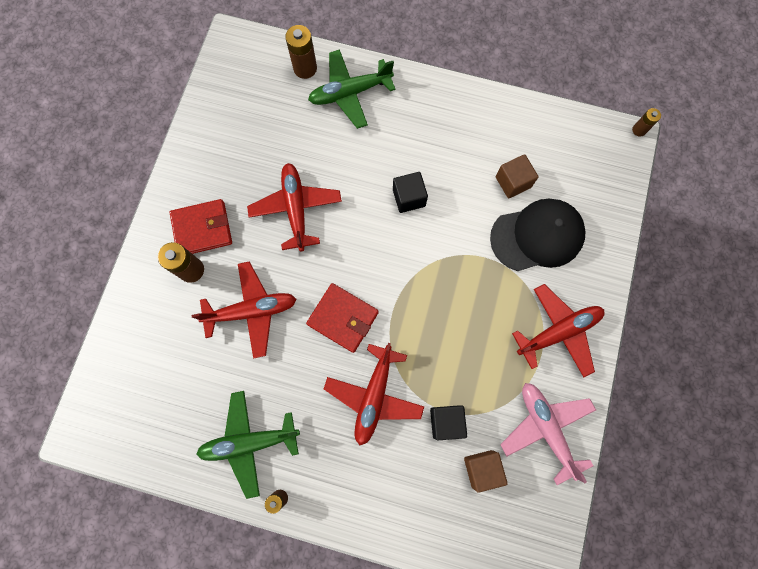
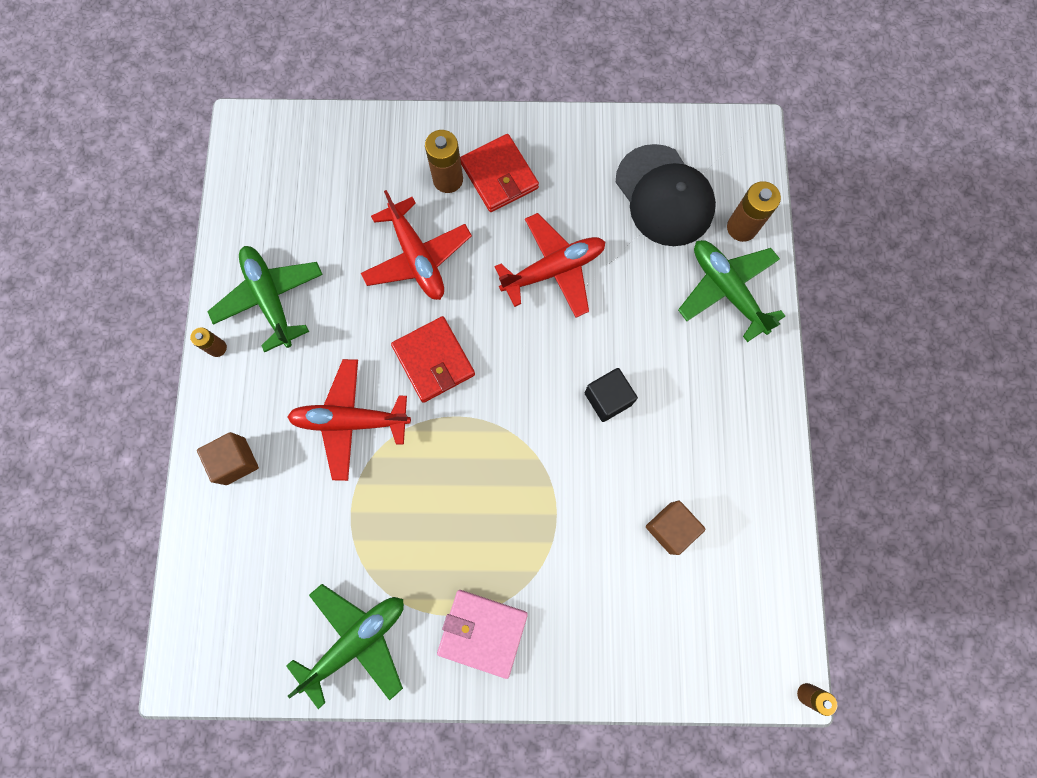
camera: 75 degrees right, 0 degrees up
(343, 318) = (434, 361): red wallet -> red wallet turned 45 degrees counterclockwise
(446, 422) = (338, 513): black cube -> none
(482, 468) = (292, 570): brown cube -> brown cube (236, 461)
(537, 236) = (604, 577): black cap -> black cap (664, 196)
(546, 428) = (356, 640): pink plane -> green plane
(558, 332) = (482, 632): red plane -> pink wallet

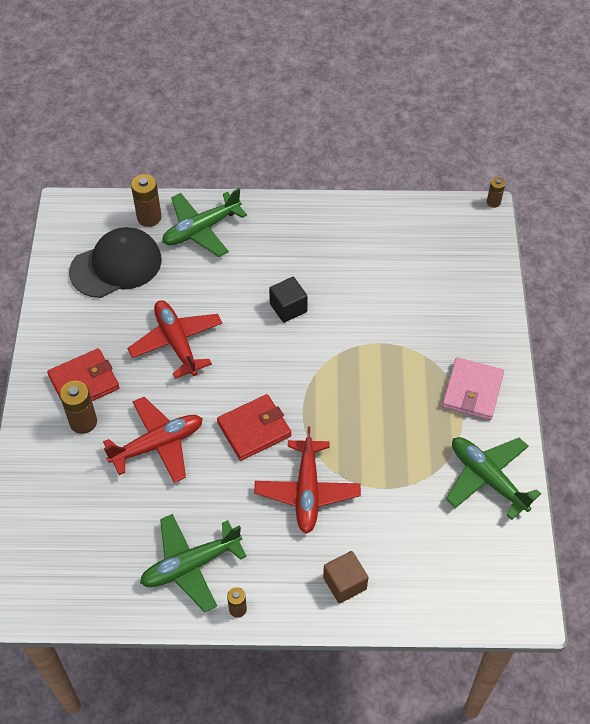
camera: 90 degrees left, 20 degrees down
(670, 528) = (387, 272): brown cube -> none

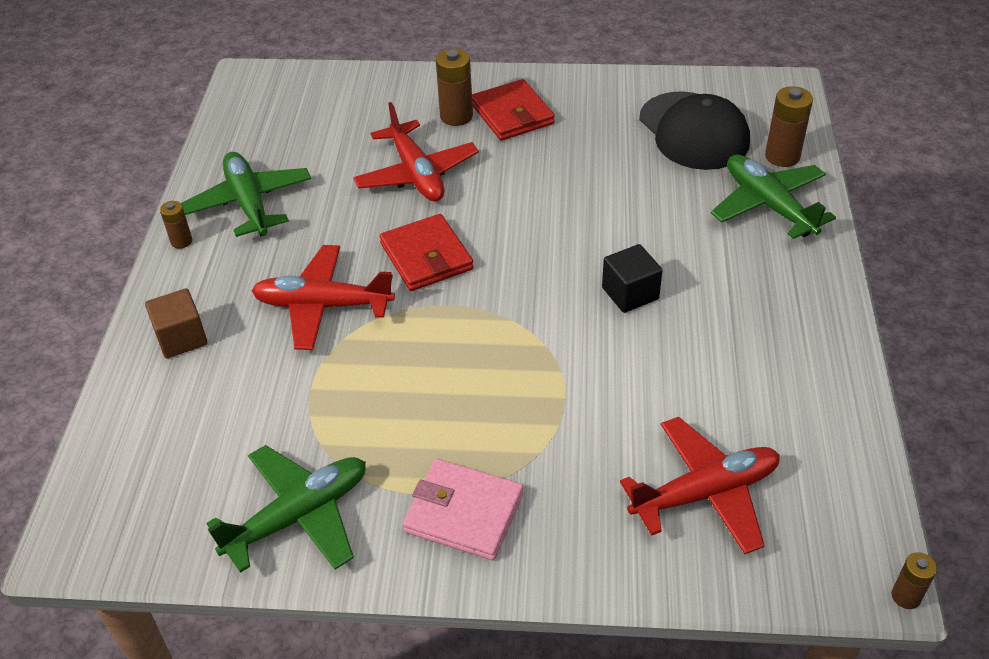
camera: 95 degrees right, 10 degrees down
(176, 342) = (569, 186): red plane -> red plane (705, 493)

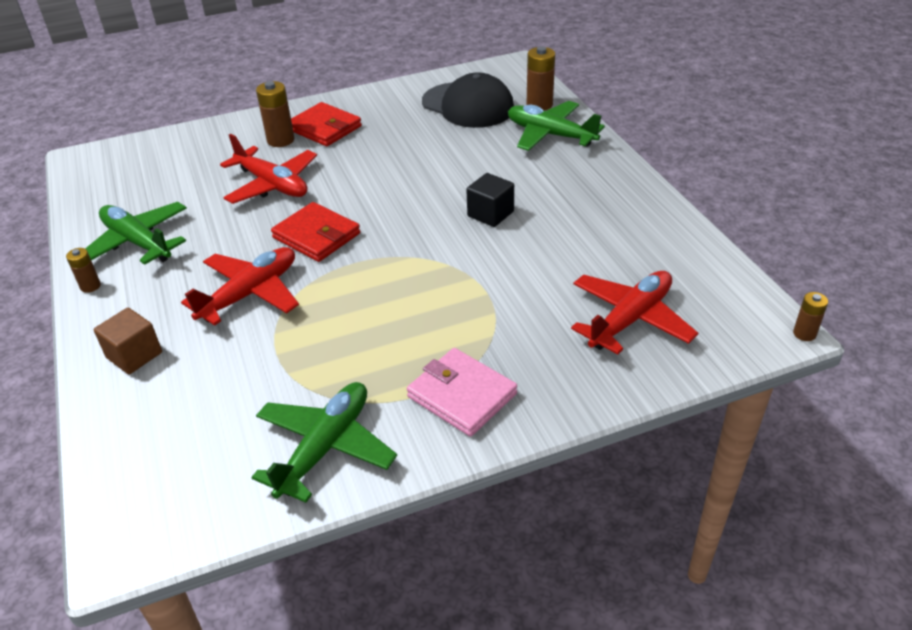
camera: 25 degrees left, 5 degrees down
(323, 306) = (250, 294): red plane -> red plane turned 150 degrees clockwise
(464, 513) = (462, 395): pink wallet -> pink wallet turned 45 degrees clockwise

